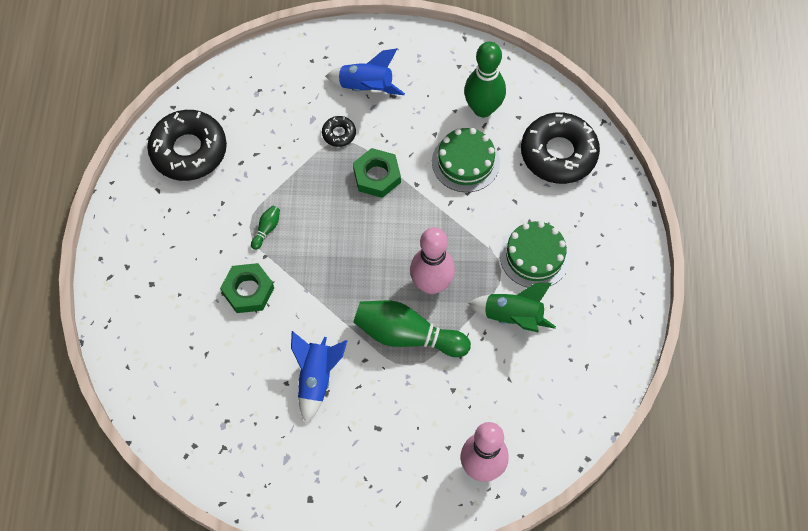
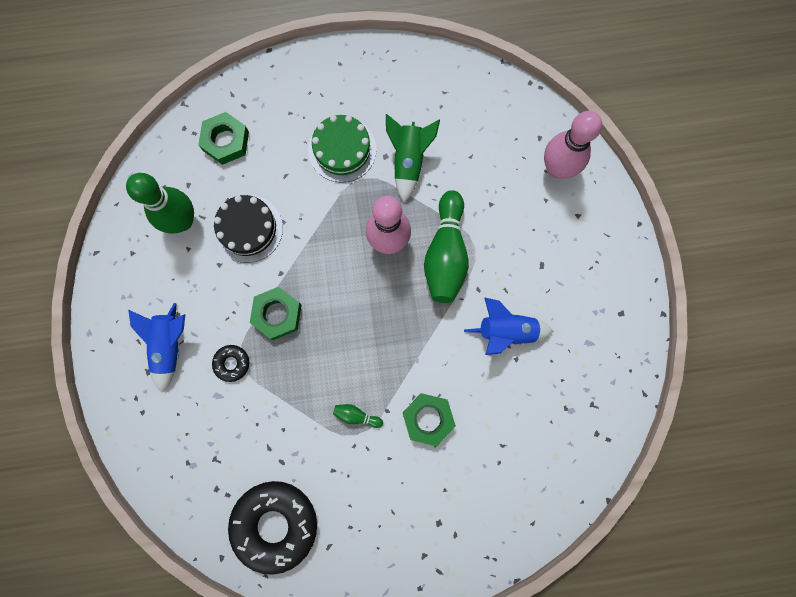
camera: 100 degrees left, 15 degrees up
(465, 162) = (248, 228): green cake -> black cake
(558, 153) = (226, 141): black donut -> green nut

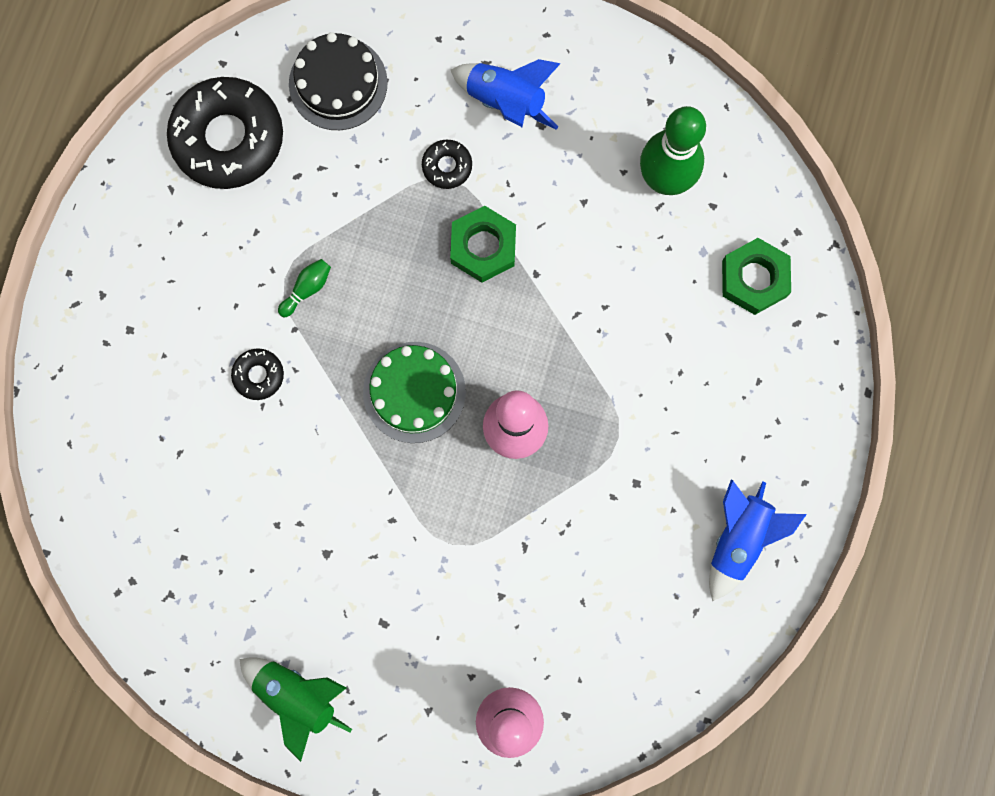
camera: 115 degrees right, 0 degrees up
(248, 228) = (616, 257): black cake -> black cake (338, 83)
(342, 149) = (672, 428): green cake -> green cake (414, 392)
(408, 161) = (614, 512): green rocket -> green rocket (298, 696)
(428, 419) = (258, 375): green nut -> black donut
(446, 254) = (460, 500): green bowling pin -> none
(506, 331) = (319, 530): blue rocket -> blue rocket (738, 538)

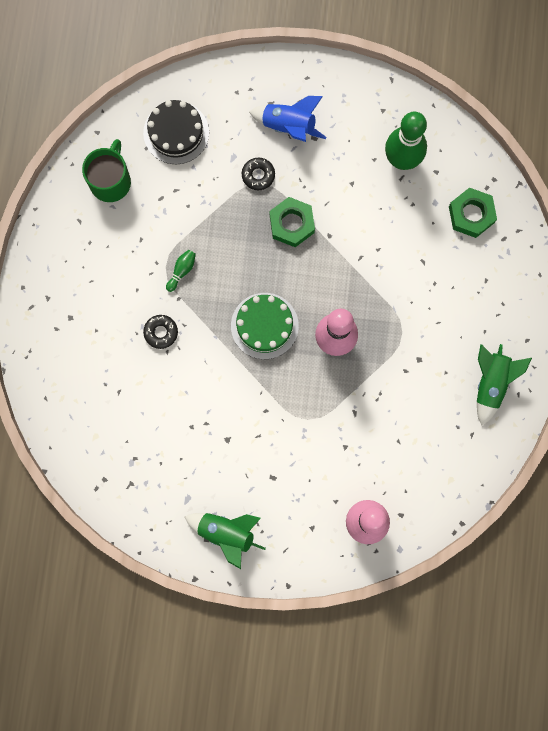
camera: 10 degrees left, 0 degrees up
(228, 138) = (111, 181): black donut -> green mug
(738, 538) = (491, 383): blue rocket -> green rocket

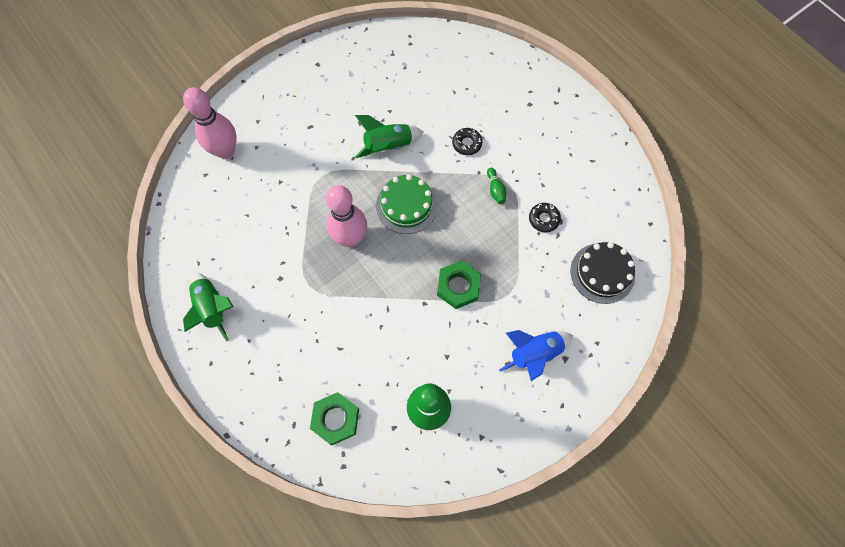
camera: 135 degrees right, 10 degrees down
(111, 181) = (603, 201): green mug -> none
(226, 533) = (308, 76): green rocket -> green rocket (388, 146)
(258, 175) = (516, 298): black donut -> black donut (544, 219)

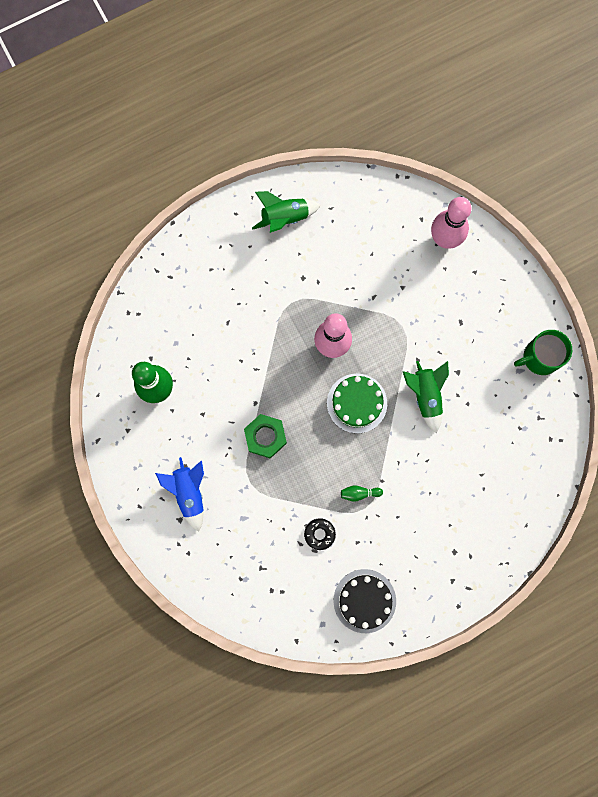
camera: 100 degrees right, 10 degrees up
(335, 59) = (540, 357): none -> green mug
(335, 419) = (167, 311): green nut -> none
(467, 144) = (416, 475): black donut -> none
(602, 273) = (254, 577): black cake -> black cake (364, 601)

